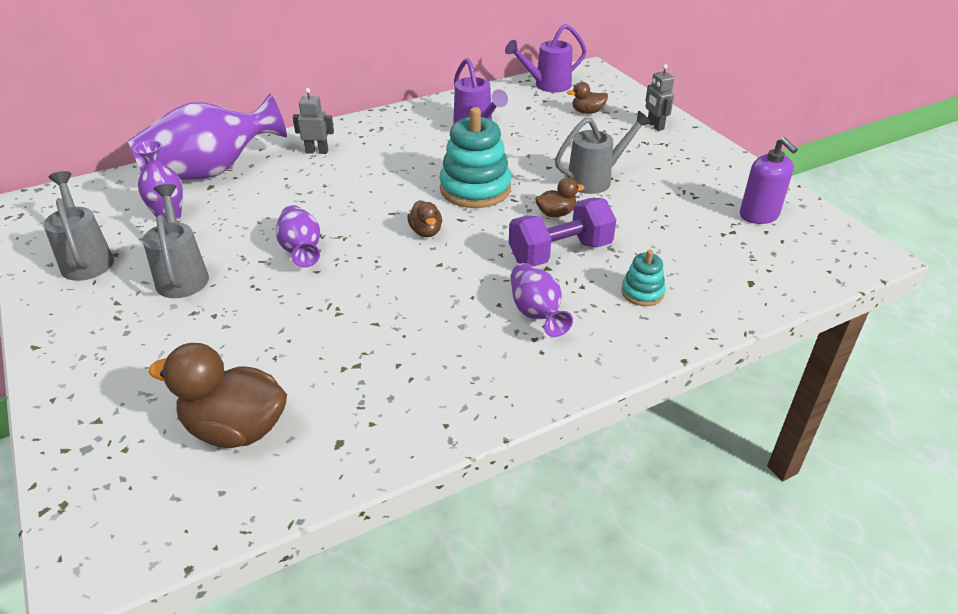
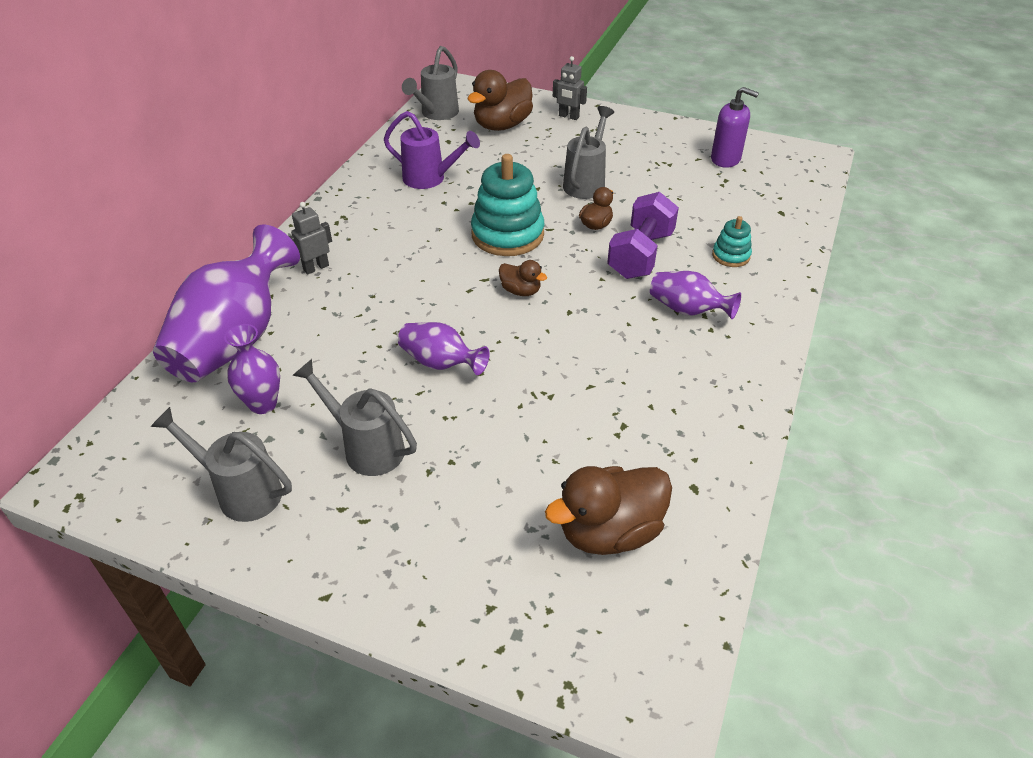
camera: 40 degrees left, 5 degrees up
(547, 85) = (436, 114): purple watering can -> grey watering can
(587, 112) = (502, 125): brown duck -> brown duck, size x1.94

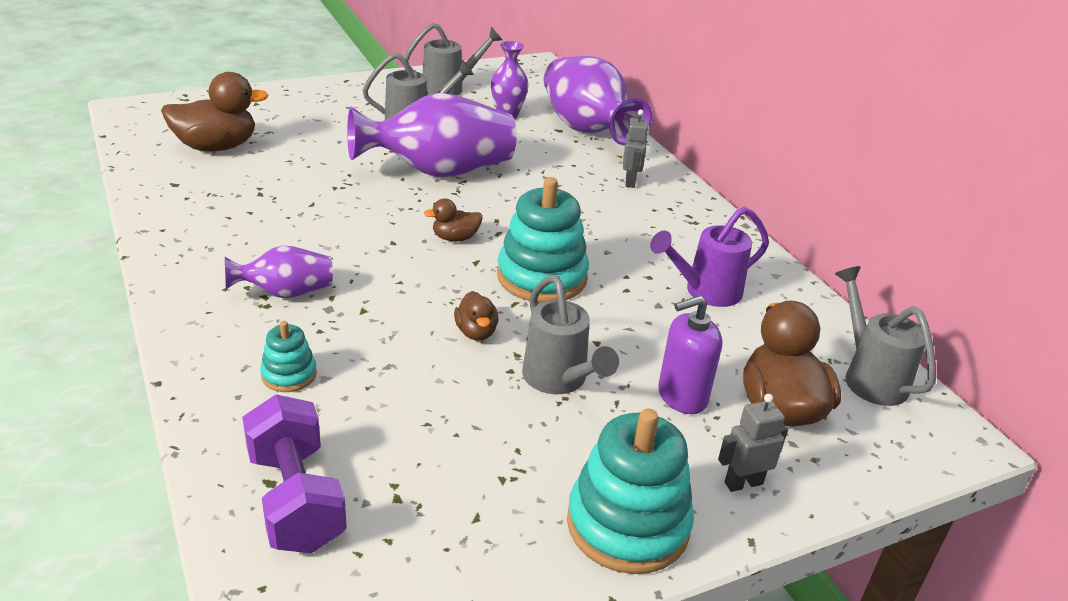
camera: 130 degrees right, 10 degrees down
(440, 363) = (439, 171): purple vase -> purple vase, size x1.94
(609, 532) = (216, 147): brown duck -> brown duck turned 60 degrees clockwise
(637, 129) = (627, 525): none -> turquoise stacking toy
(640, 255) = (390, 324): purple dumbbell -> purple dumbbell (295, 499)
(725, 159) = (435, 545): purple soap dispenser -> purple soap dispenser (682, 396)

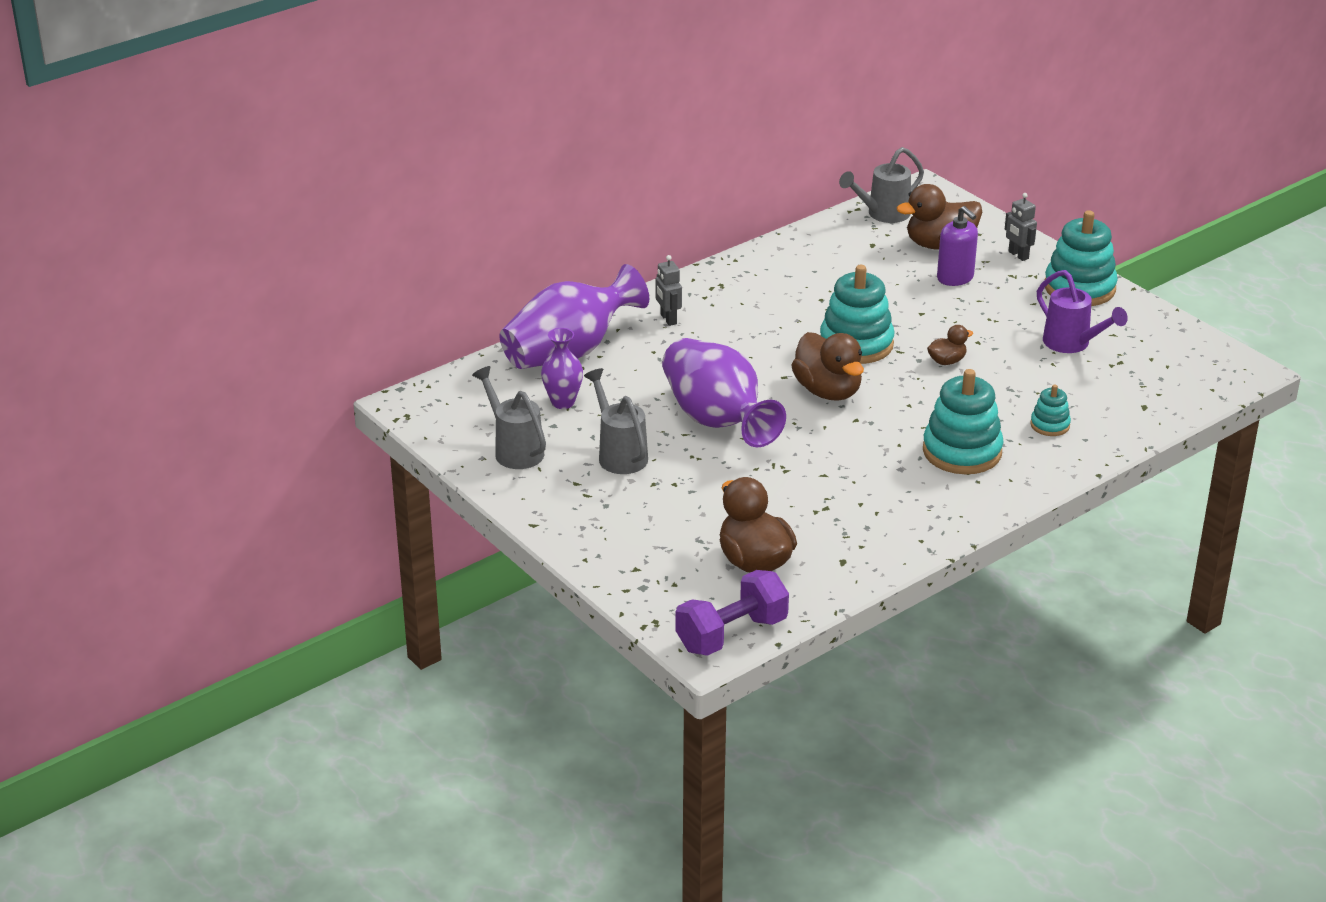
camera: 100 degrees left, 0 degrees up
(286, 293) = (962, 451): purple vase -> turquoise stacking toy
(295, 499) = (1149, 394): purple dumbbell -> purple dumbbell (731, 634)
(455, 238) = (828, 391): brown duck -> brown duck, size x1.94
(559, 381) = (974, 322): grey watering can -> none
(630, 181) = (668, 319): grey robot -> grey robot turned 105 degrees counterclockwise
(705, 292) = (825, 275): purple watering can -> purple watering can (1072, 344)

